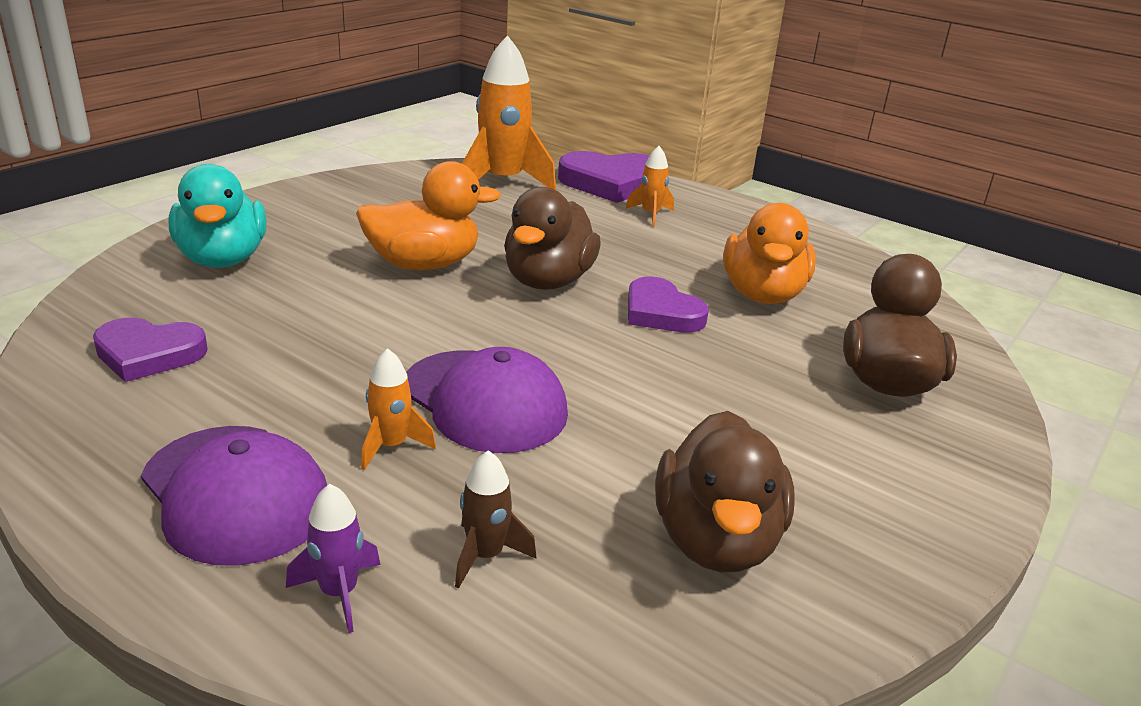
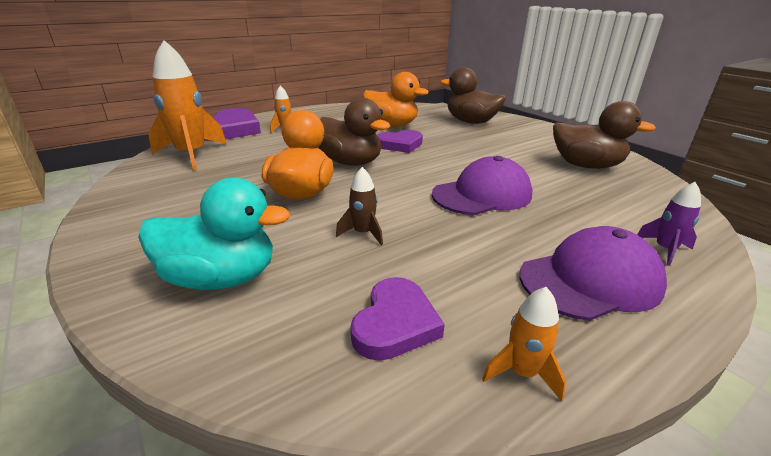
camera: 70 degrees left, 0 degrees up
(391, 446) = (529, 224): orange rocket -> orange rocket (522, 372)
(485, 555) = (616, 210): brown rocket -> brown rocket (363, 233)

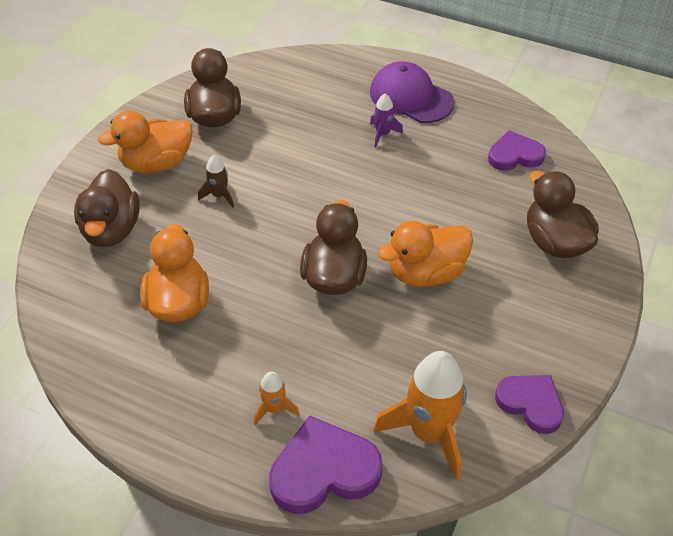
camera: 120 degrees left, 20 degrees up
(221, 278) = (555, 242): turquoise duck -> brown duck
(363, 233) = (450, 204): brown rocket -> brown rocket (219, 195)
(400, 144) = (250, 261): purple heart -> purple heart (530, 404)
(482, 195) = (333, 164): purple cap -> none
(522, 372) = (503, 109): orange rocket -> none
(530, 140) = (156, 163): none -> orange duck
(664, 250) = (348, 72): purple rocket -> purple rocket (382, 134)

